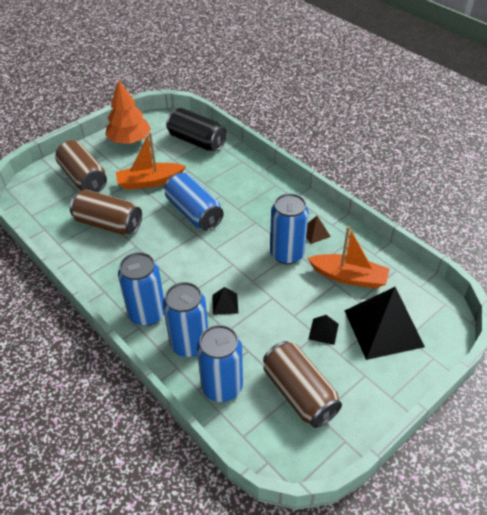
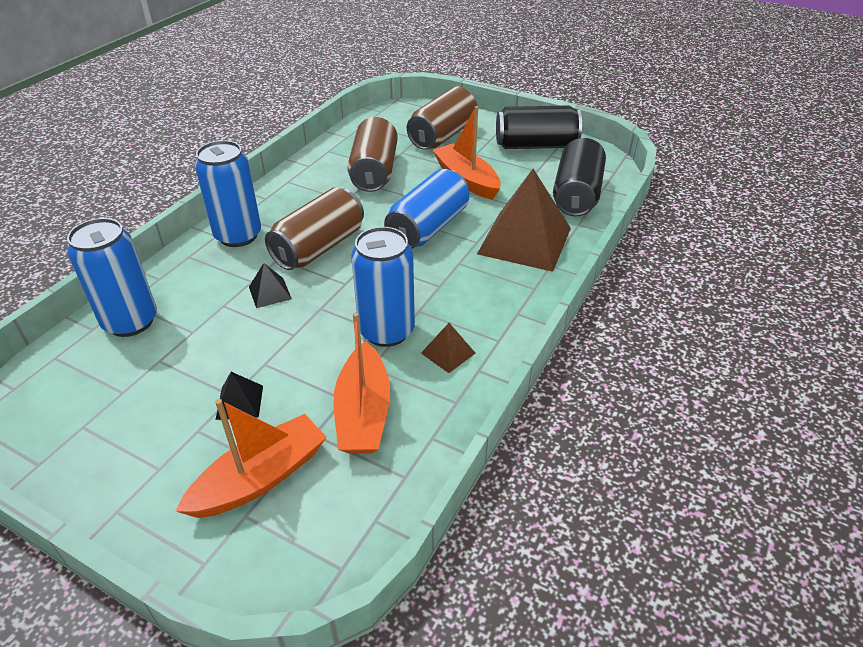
camera: 70 degrees right, 5 degrees down
(129, 140) = (536, 145): orange tree -> black can
(189, 344) = (196, 279): blue can -> none
(231, 175) = (525, 241): none -> brown pyramid
(299, 393) = (122, 397): brown can -> brown can (319, 247)
(383, 328) = (260, 478): black pyramid -> orange boat

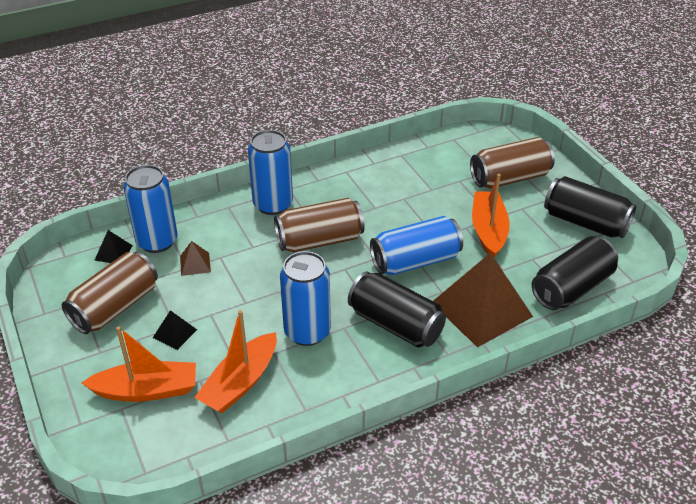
camera: 35 degrees right, 0 degrees up
(270, 292) = (256, 262): black pyramid -> black pyramid (113, 252)
(374, 172) = (419, 190): brown can -> brown can (115, 307)
(448, 353) = (333, 371): brown pyramid -> brown pyramid (195, 264)
(464, 286) = (395, 324): none -> black can

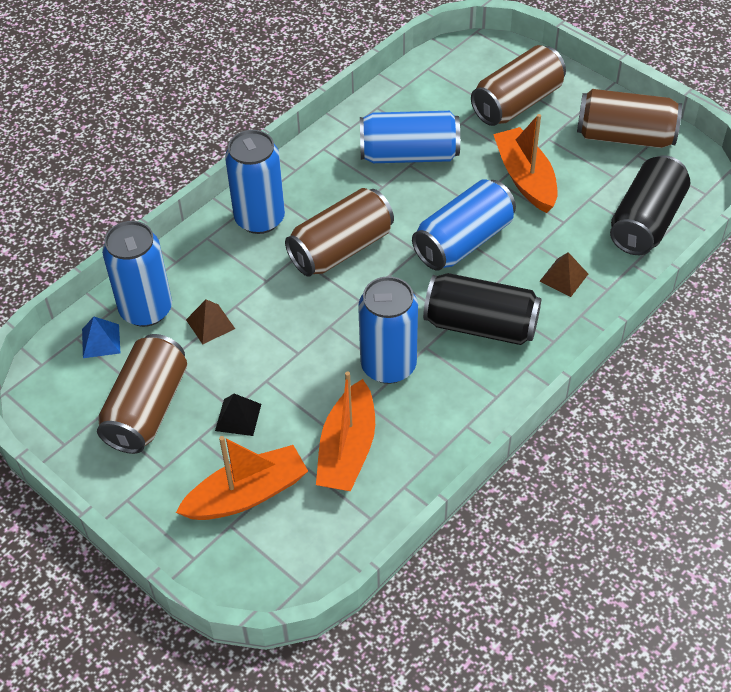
camera: 20 degrees left, 10 degrees up
(113, 252) = (101, 341): black pyramid -> blue pyramid
(407, 191) = (409, 155): none -> blue can
(481, 309) = (564, 277): brown pyramid -> brown pyramid, size x0.43
(585, 222) = (625, 136): black can -> brown can

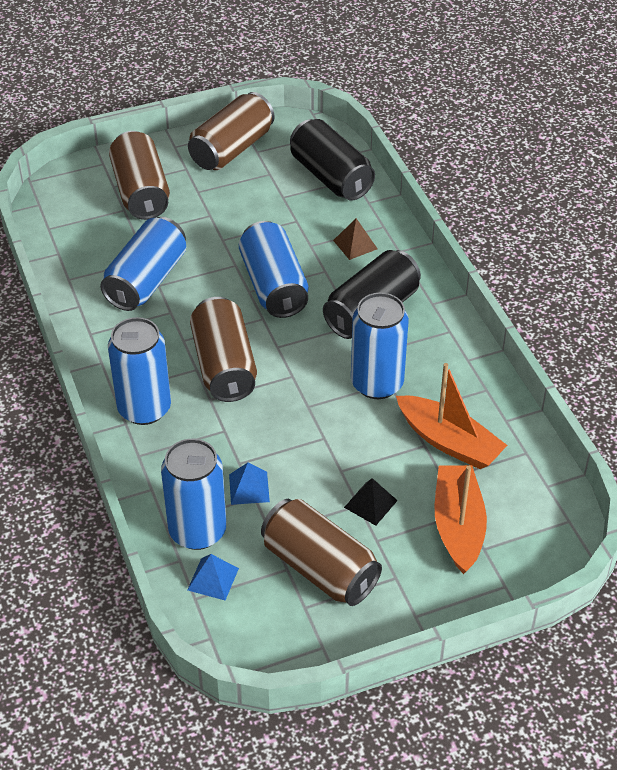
camera: 65 degrees left, 5 degrees down
(210, 324) = (249, 488): brown pyramid -> blue pyramid
(525, 178) = (232, 222): orange boat -> none

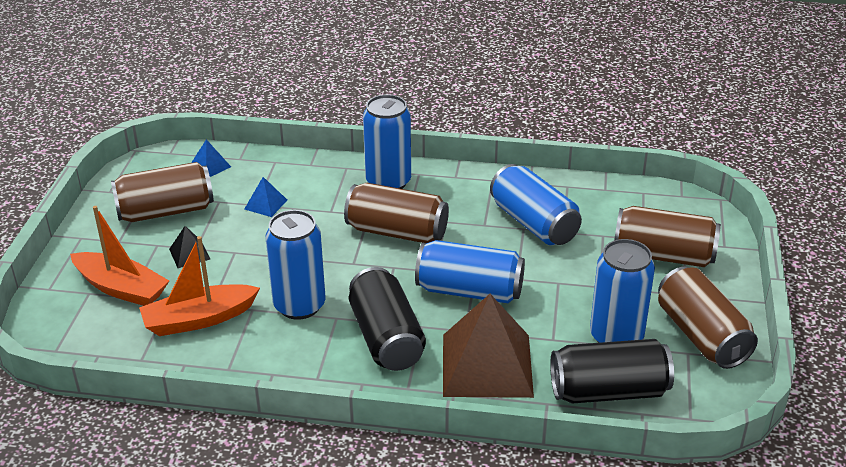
camera: 120 degrees right, 10 degrees down
(197, 531) = (254, 172): blue can -> blue can (616, 337)
(355, 244) = (487, 365): brown pyramid -> brown pyramid, size x2.35

